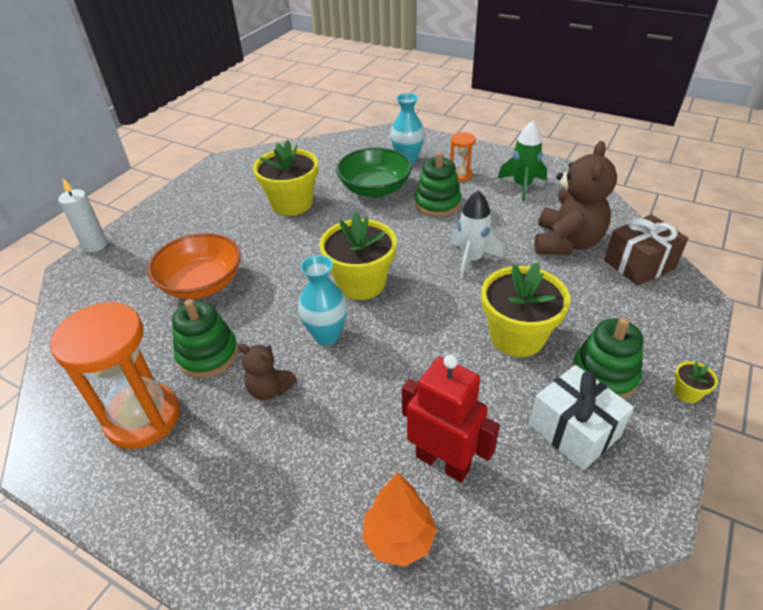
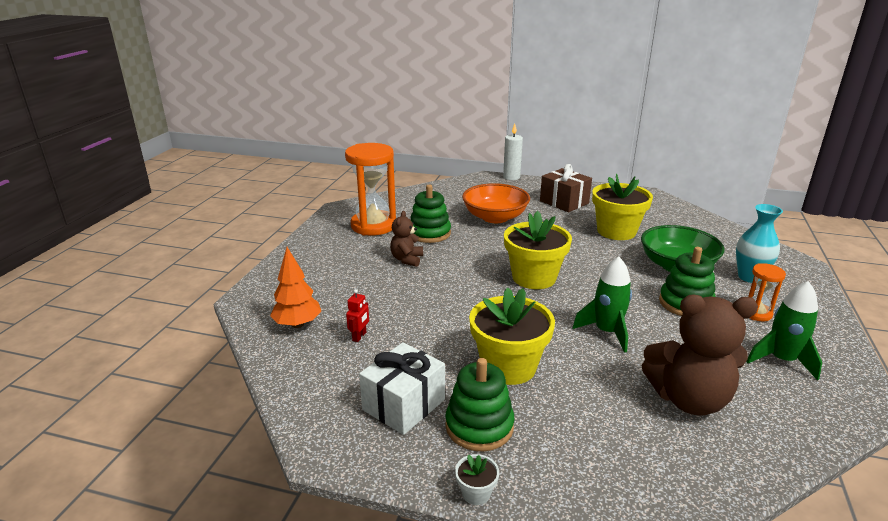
camera: 75 degrees right, 15 degrees down
(326, 335) = (466, 272): turquoise vase -> none
(443, 462) = (359, 336): red robot -> red robot, size x0.44
(471, 259) = (606, 332): white rocket -> green rocket
(639, 264) = (692, 466): brown gift -> brown gift (564, 202)
(687, 392) = (476, 493): yellow flower pot -> white flower pot

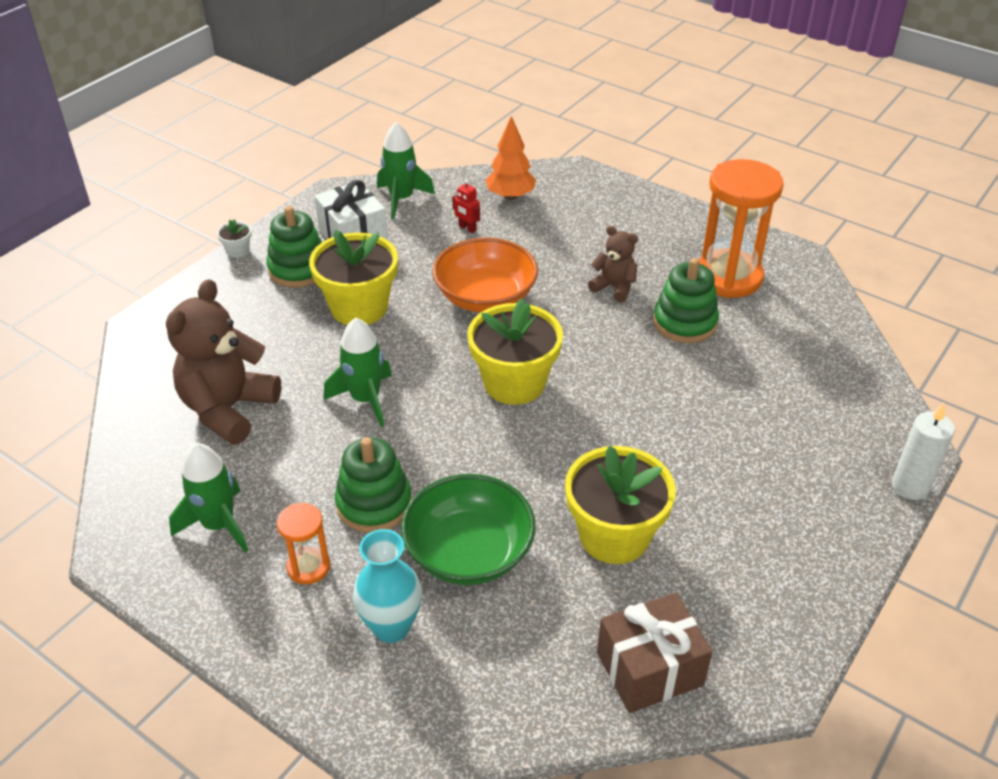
camera: 110 degrees right, 15 degrees up
(322, 390) = (401, 199): none -> green rocket
(495, 217) = (719, 404): orange bowl -> orange bowl (485, 297)
(564, 202) = (761, 517): brown gift -> brown gift (649, 669)

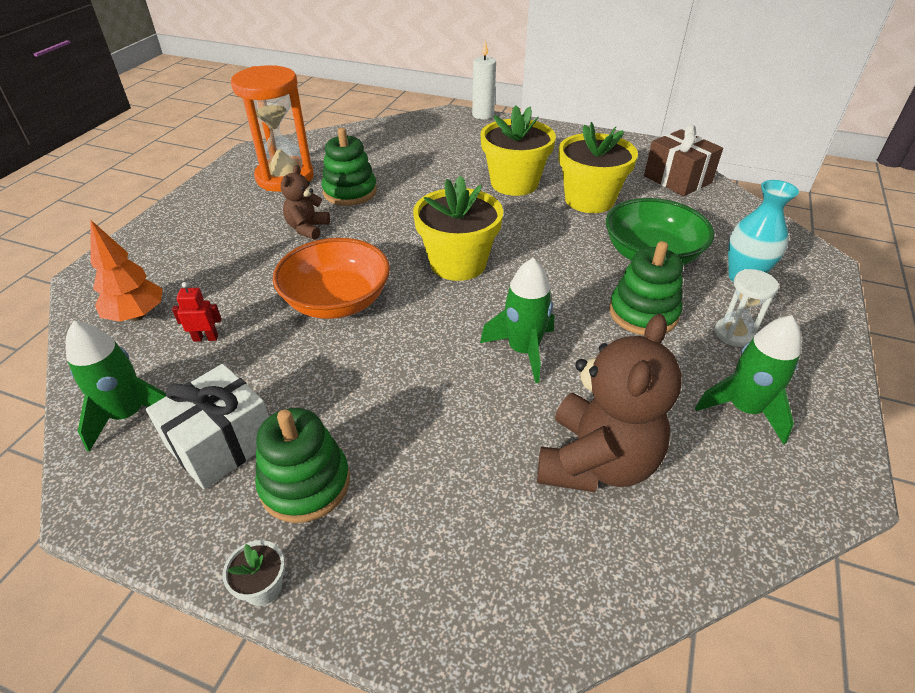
camera: 105 degrees left, 0 degrees up
(228, 409) = (596, 462): brown teddy bear -> brown teddy bear turned 75 degrees counterclockwise
(308, 567) = (734, 334): orange hourglass -> white hourglass
(359, 307) = (376, 395): yellow flower pot -> yellow flower pot (514, 183)
(467, 228) = (206, 338): red robot -> red robot turned 120 degrees counterclockwise

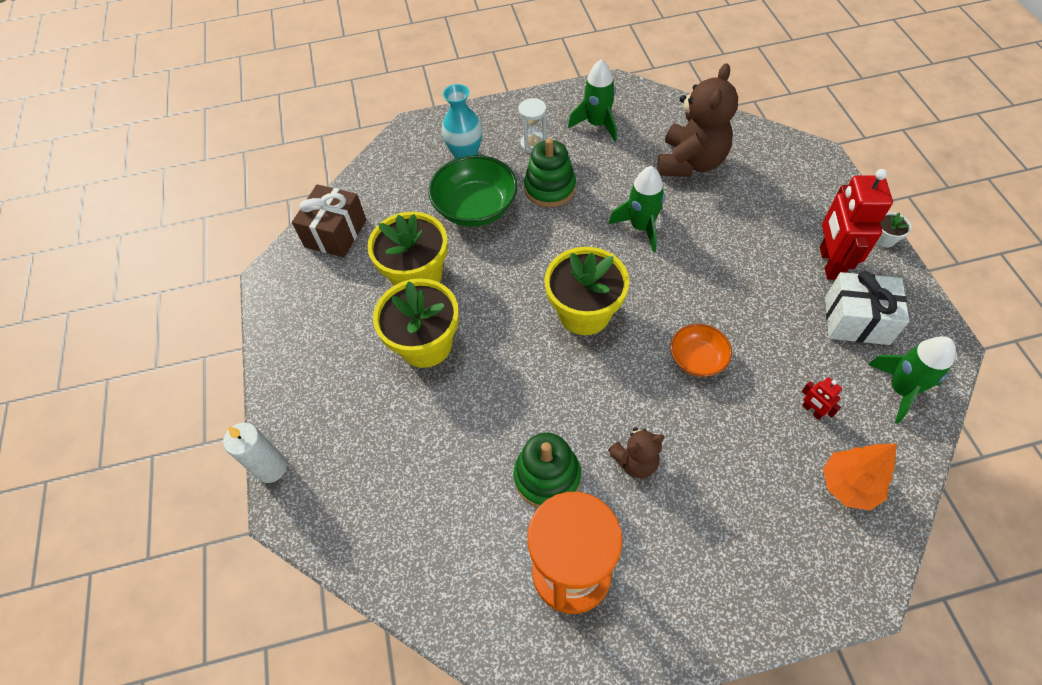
camera: 120 degrees left, 15 degrees up
(305, 483) = (829, 263): green stacking toy -> red robot
(337, 301) = (697, 359): orange bowl -> orange bowl, size x0.58
(596, 462) = (690, 162): brown teddy bear -> brown teddy bear turned 120 degrees clockwise

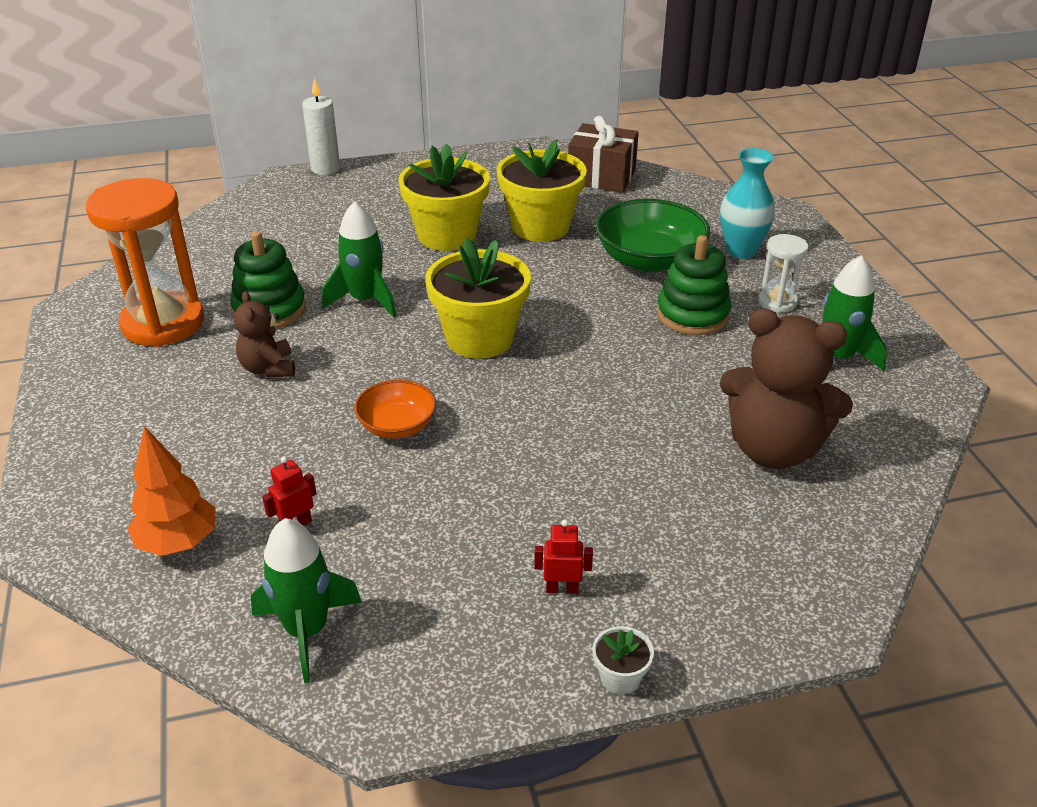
camera: 85 degrees right, 20 degrees down
(641, 227) = (627, 391): green rocket -> green rocket (365, 300)
(829, 263) = (562, 588): red robot -> red robot, size x0.44
(856, 320) = (442, 601): white gift -> none

